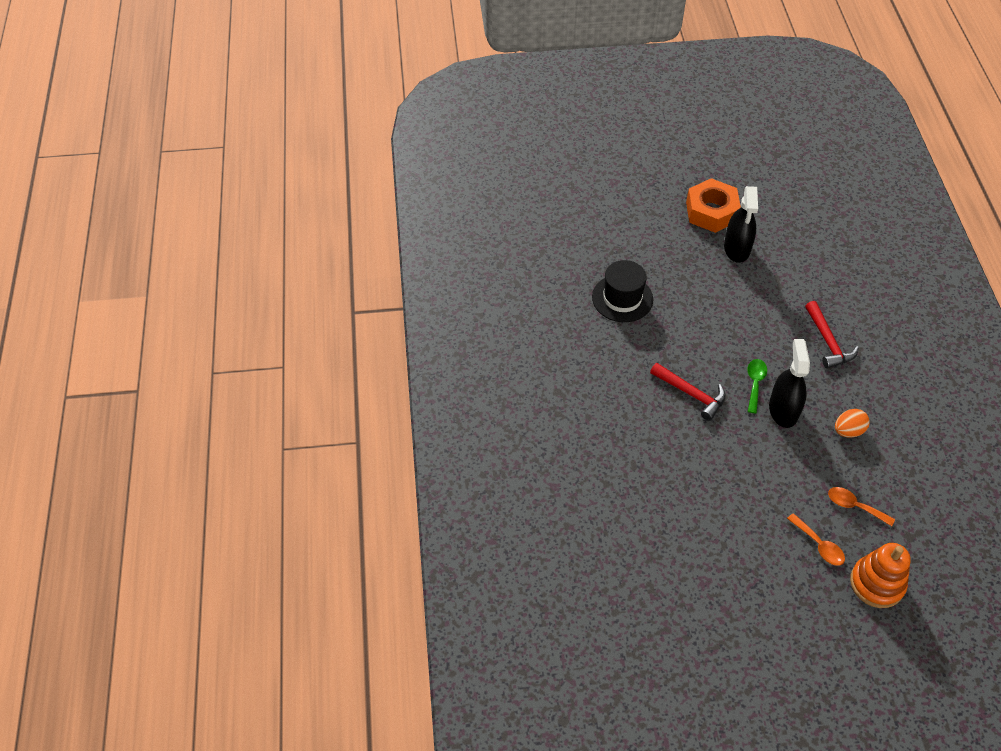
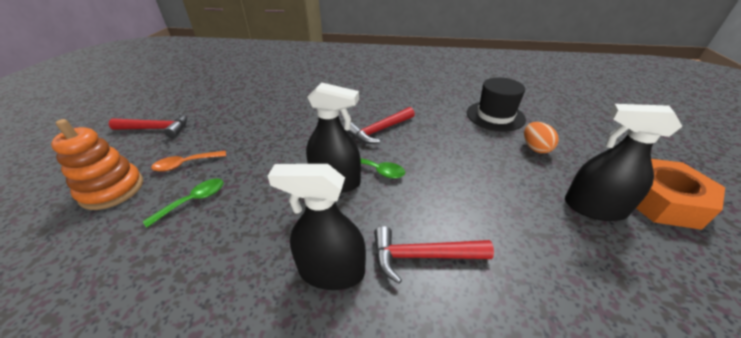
camera: 105 degrees right, 15 degrees down
(780, 622) = (157, 129): none -> red hammer
(848, 431) = (279, 228): orange egg -> orange egg (535, 148)
(854, 506) = (194, 201): orange spoon -> green spoon
(864, 387) = (331, 271): none -> black spray bottle

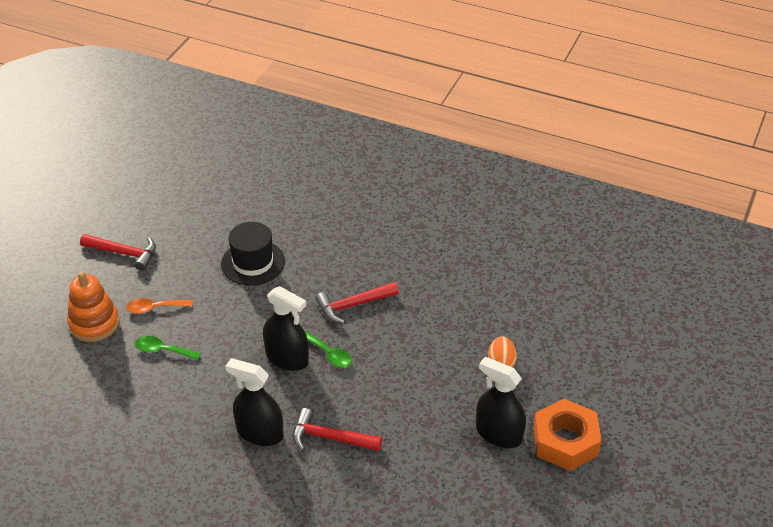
camera: 15 degrees right, 5 degrees up
(194, 201) = (162, 350): green spoon -> green spoon turned 135 degrees counterclockwise
(495, 116) = (493, 311): black hat -> black hat (253, 262)

